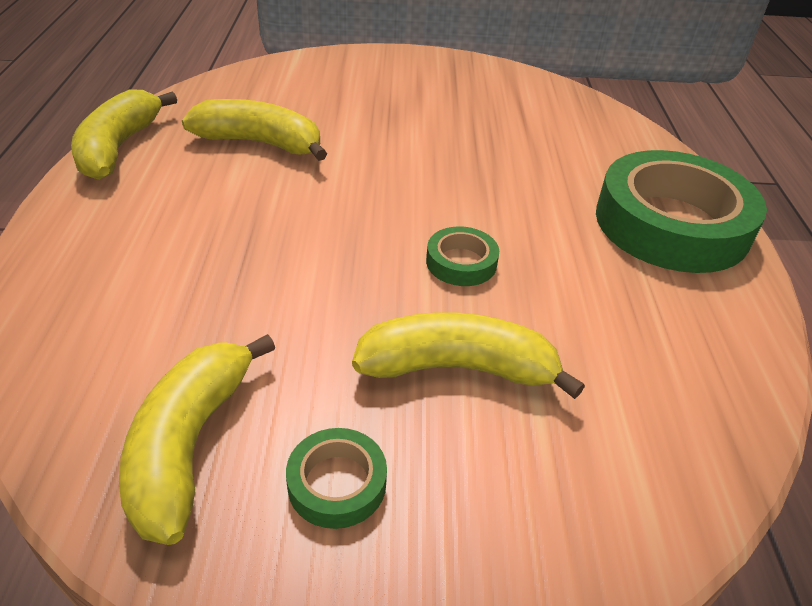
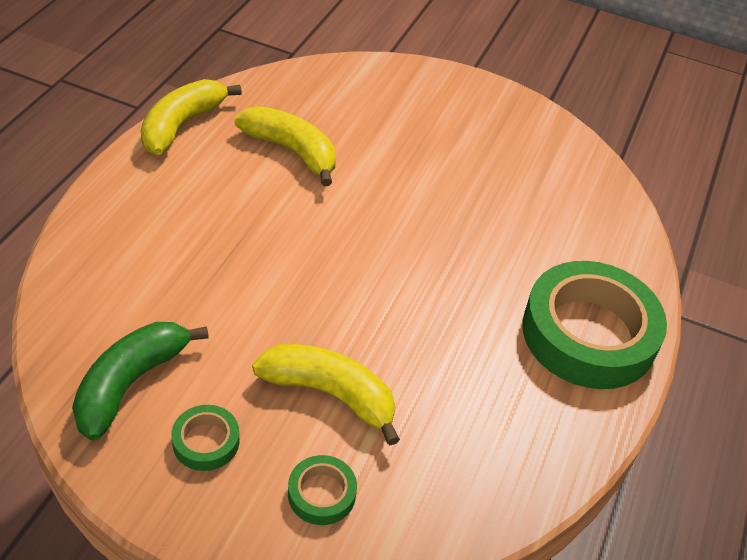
camera: 20 degrees right, 5 degrees up
(189, 445) = (130, 384): yellow banana -> green banana
(461, 262) = (386, 312): green tape -> green tape (321, 494)

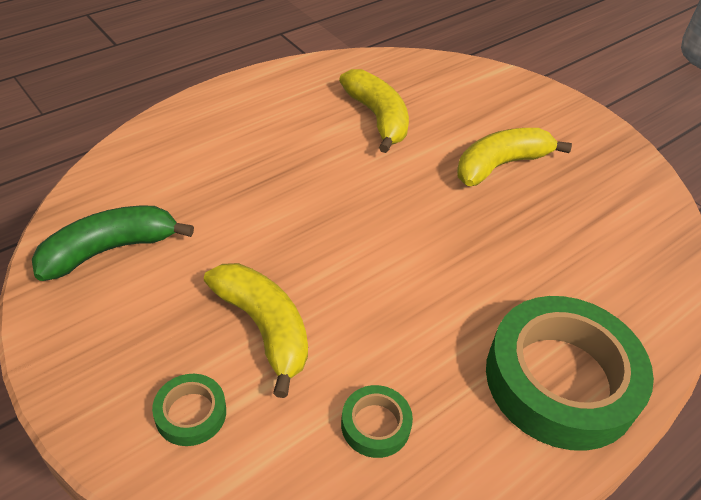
camera: 30 degrees right, 0 degrees up
(181, 125) = (301, 71): yellow banana -> yellow banana (500, 165)
(206, 442) = (130, 322): green tape -> green tape (375, 425)

